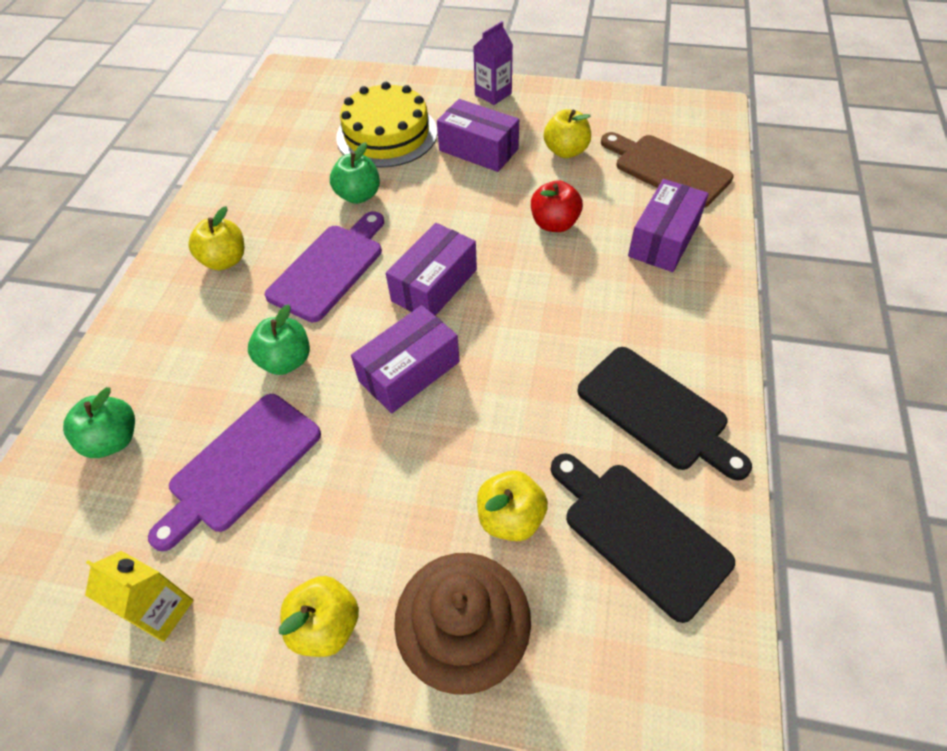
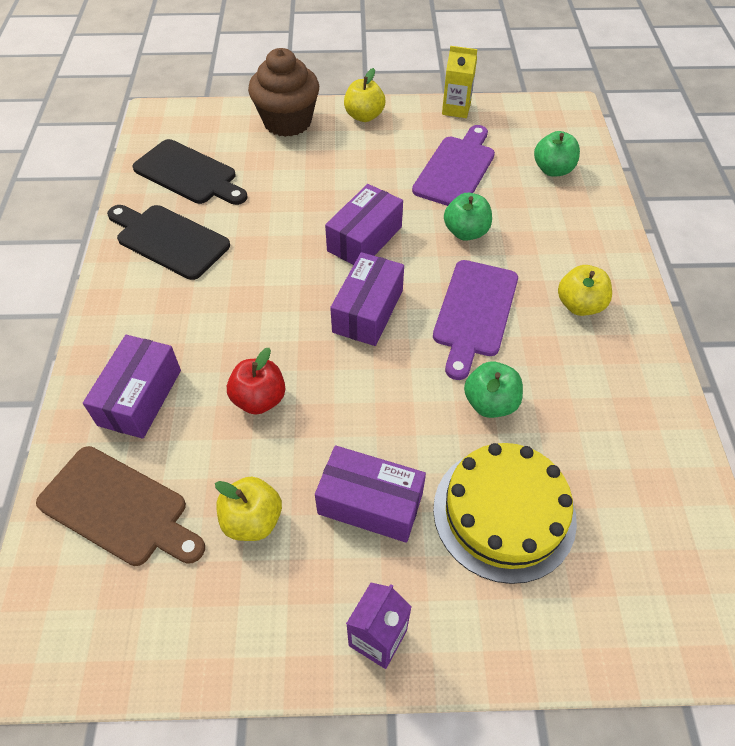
camera: 165 degrees right, 0 degrees up
(510, 518) = (270, 170): yellow apple -> none

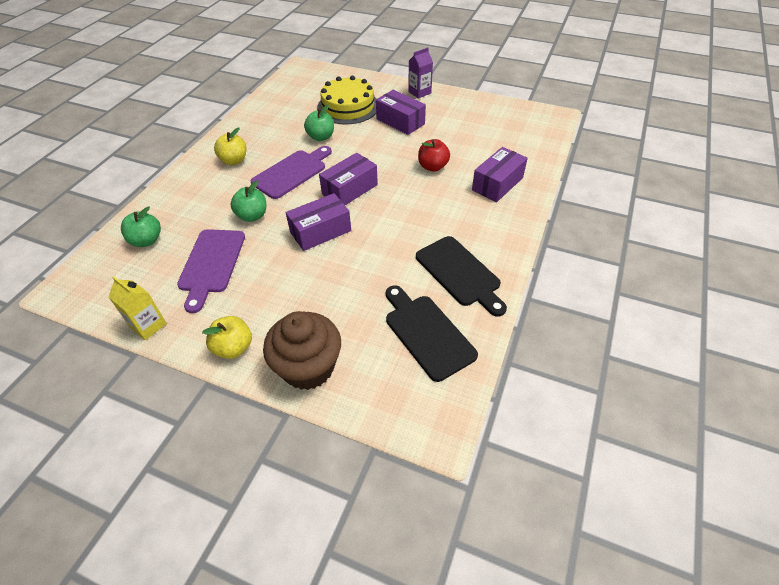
camera: 155 degrees left, 5 degrees down
(118, 508) = (514, 146): brown cutting board -> none
(252, 520) = (453, 129): yellow apple -> none
(456, 169) = (211, 264): purple cutting board -> purple cutting board turned 45 degrees counterclockwise

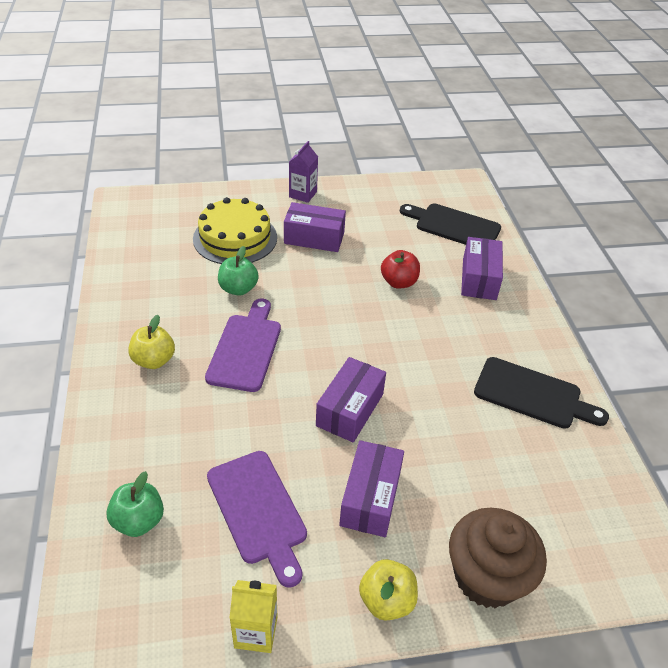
camera: 35 degrees left, 5 degrees down
(252, 216) = (250, 425): green apple -> none
(350, 189) = (335, 344): purple box -> purple box (370, 498)
(427, 333) = (561, 475): black cutting board -> black cutting board (454, 226)

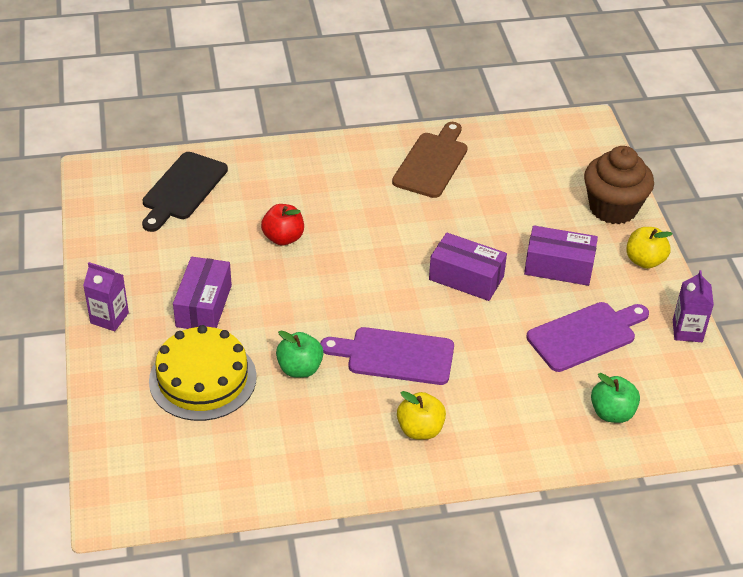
camera: 90 degrees left, 0 degrees up
(256, 632) = (687, 331): yellow carton -> purple carton
(479, 279) = (275, 179): purple box -> none
(532, 395) = (432, 162): black cutting board -> brown cutting board

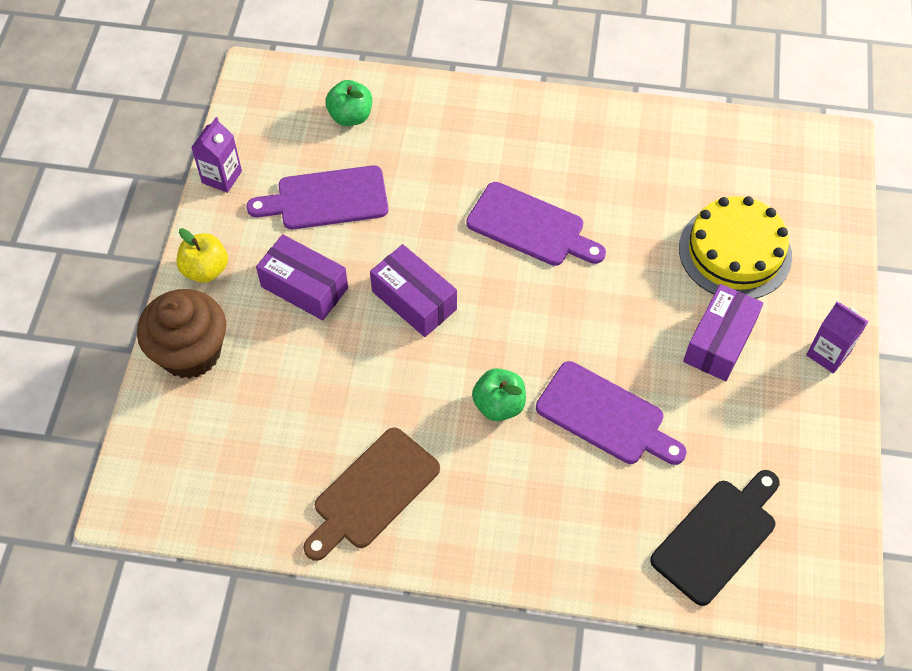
camera: 160 degrees left, 15 degrees up
(283, 238) = (605, 416): red apple -> purple cutting board
(300, 369) = (632, 237): green apple -> green apple (499, 405)
(420, 429) = (536, 146): yellow apple -> none

